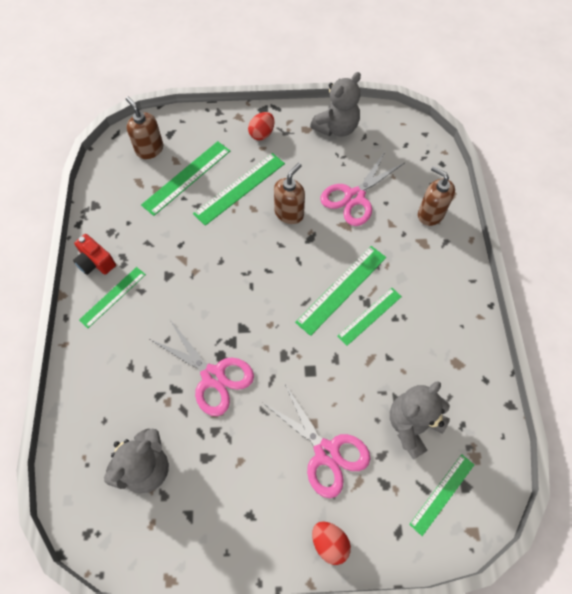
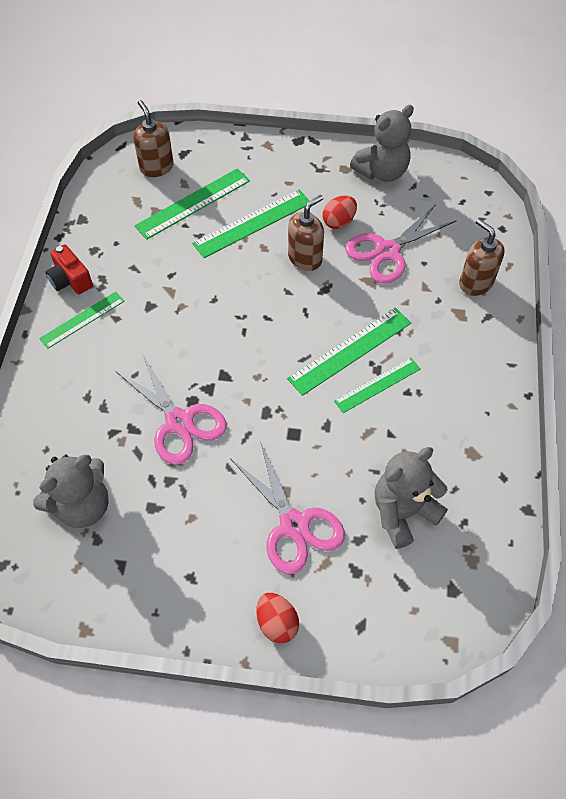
camera: 10 degrees right, 5 degrees down
(262, 134) = (291, 167): red egg -> red egg (339, 222)
(442, 494) = (422, 593): green ruler -> none

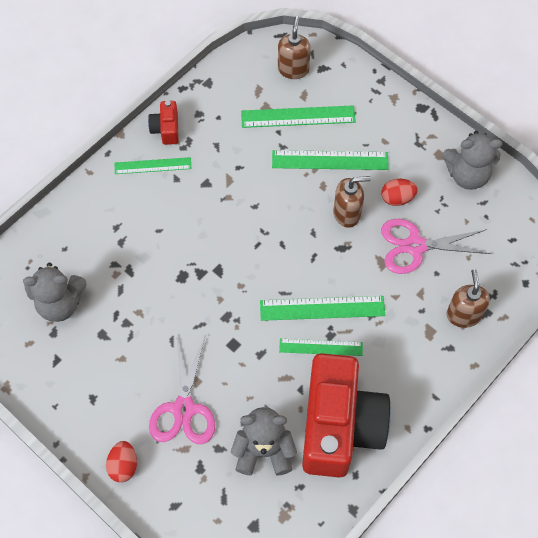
camera: 35 degrees right, 5 degrees up
(179, 422) = (163, 285): pink scissors -> none
(452, 443) = (339, 425): none -> red camera

